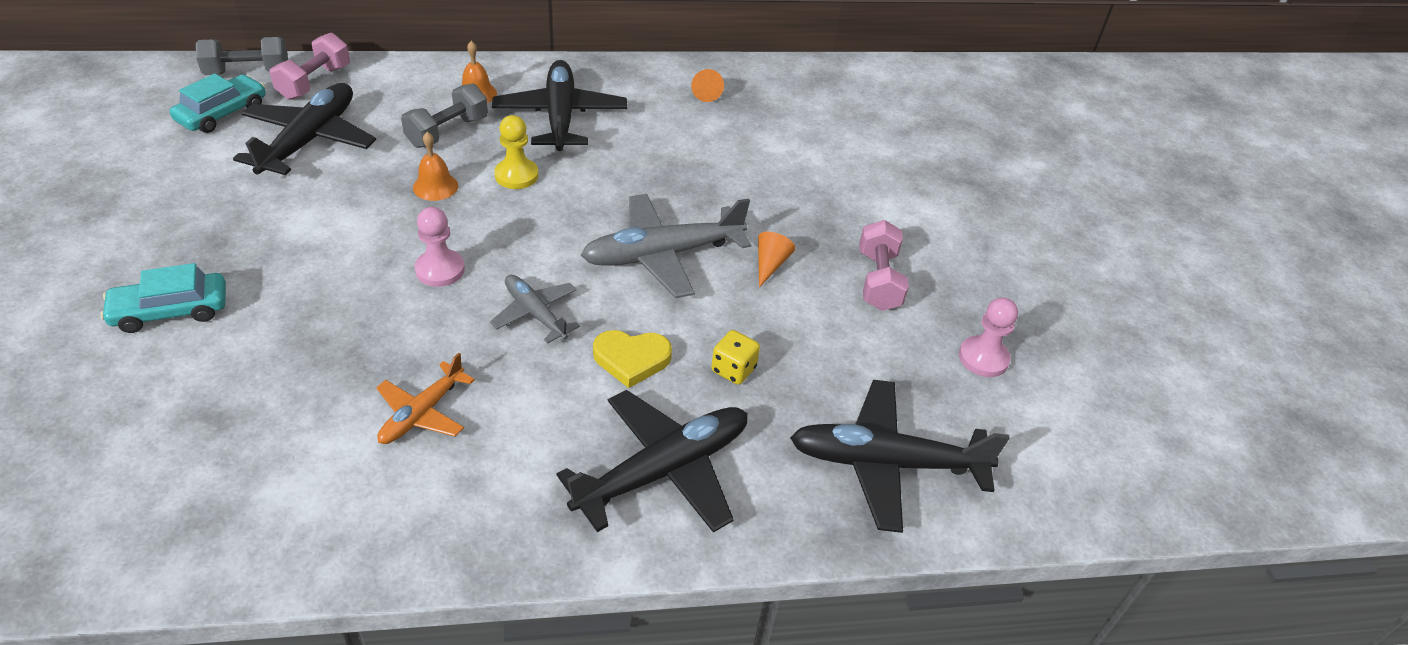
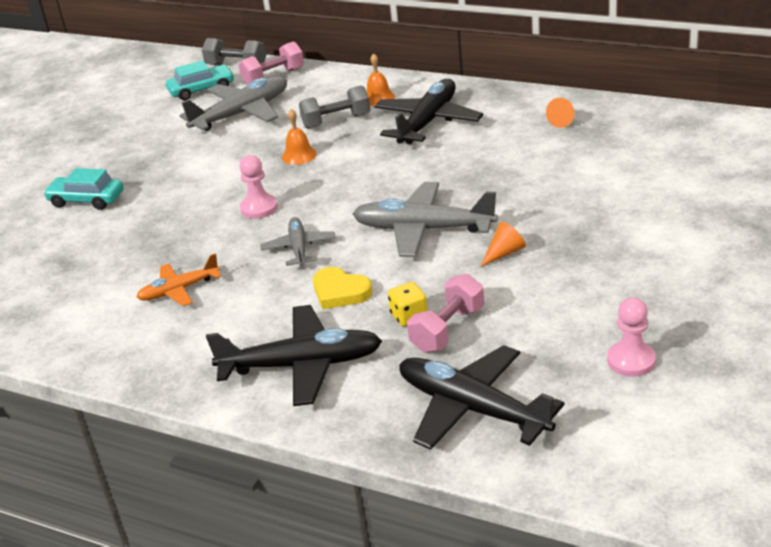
camera: 40 degrees right, 10 degrees down
(309, 140) = (241, 114): black plane -> grey plane
(516, 175) = (361, 157): yellow pawn -> none
(878, 281) = (588, 283): pink dumbbell -> pink dumbbell (448, 329)

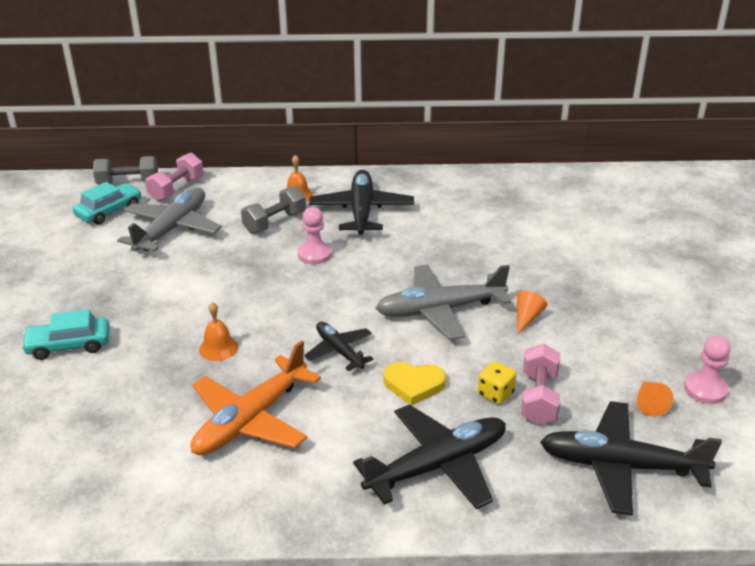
camera: 30 degrees left, 0 degrees up
(179, 290) = (251, 419): orange plane -> orange plane, size x1.75
(259, 208) = (267, 319): pink pawn -> pink pawn (314, 254)
(299, 155) = (265, 261): orange bell -> orange bell (218, 348)
(299, 248) = (339, 351): grey plane -> black plane
(563, 120) = (477, 193): orange cone -> orange cone (649, 403)

